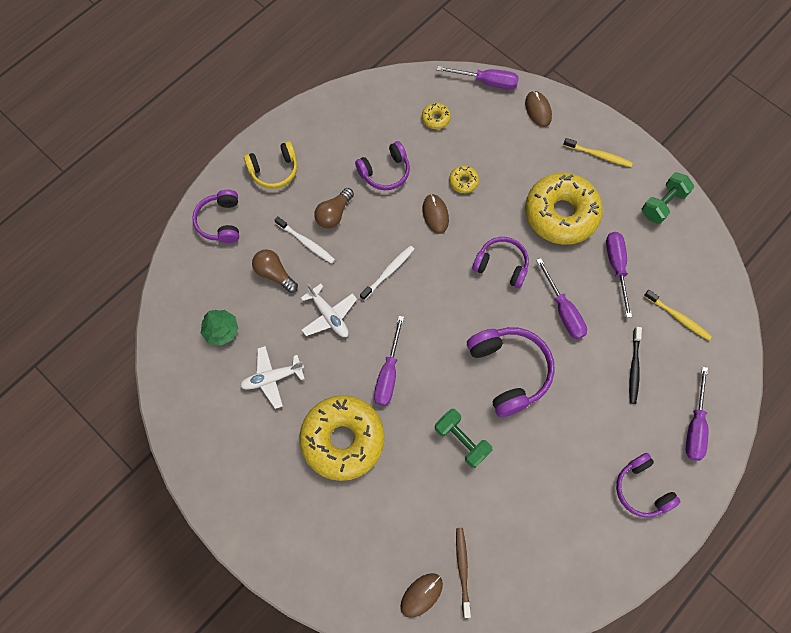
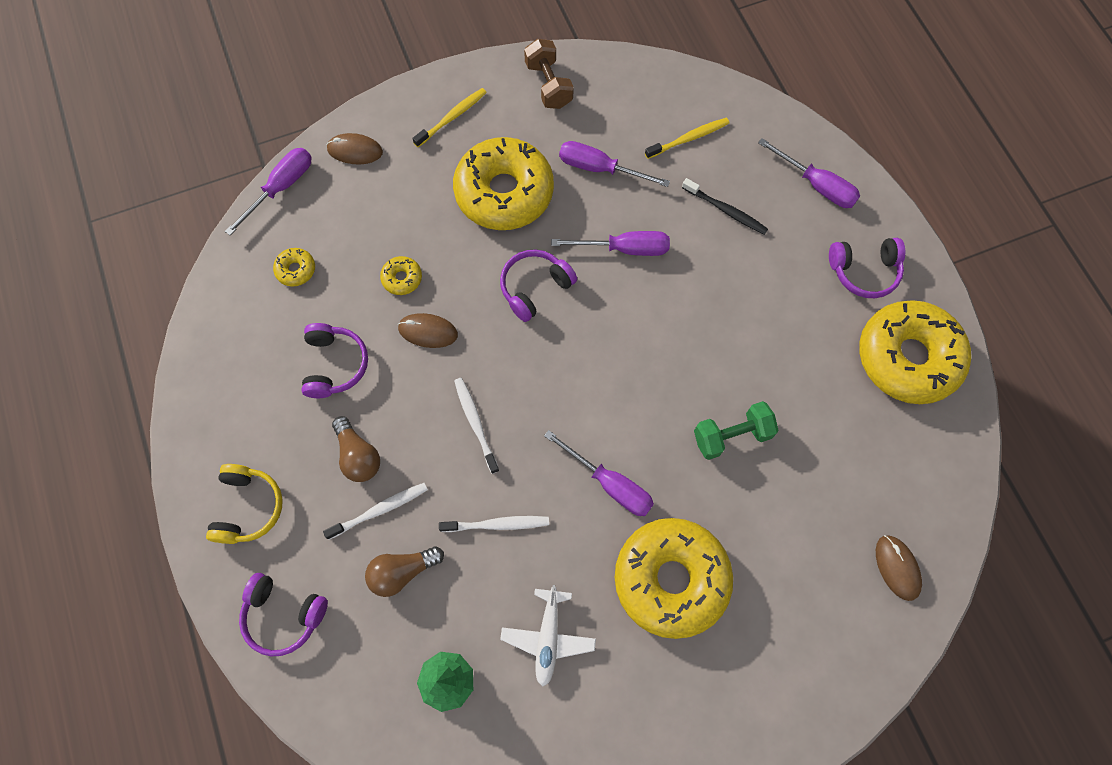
camera: 65 degrees left, 0 degrees up
(329, 315) = (497, 524): white plane -> white toothbrush
(462, 569) = (884, 506): brown toothbrush -> none
(509, 371) = (671, 343): purple headphones -> none
(588, 547) = (907, 358): none -> yellow donut
(663, 204) = (548, 85): green dumbbell -> brown dumbbell

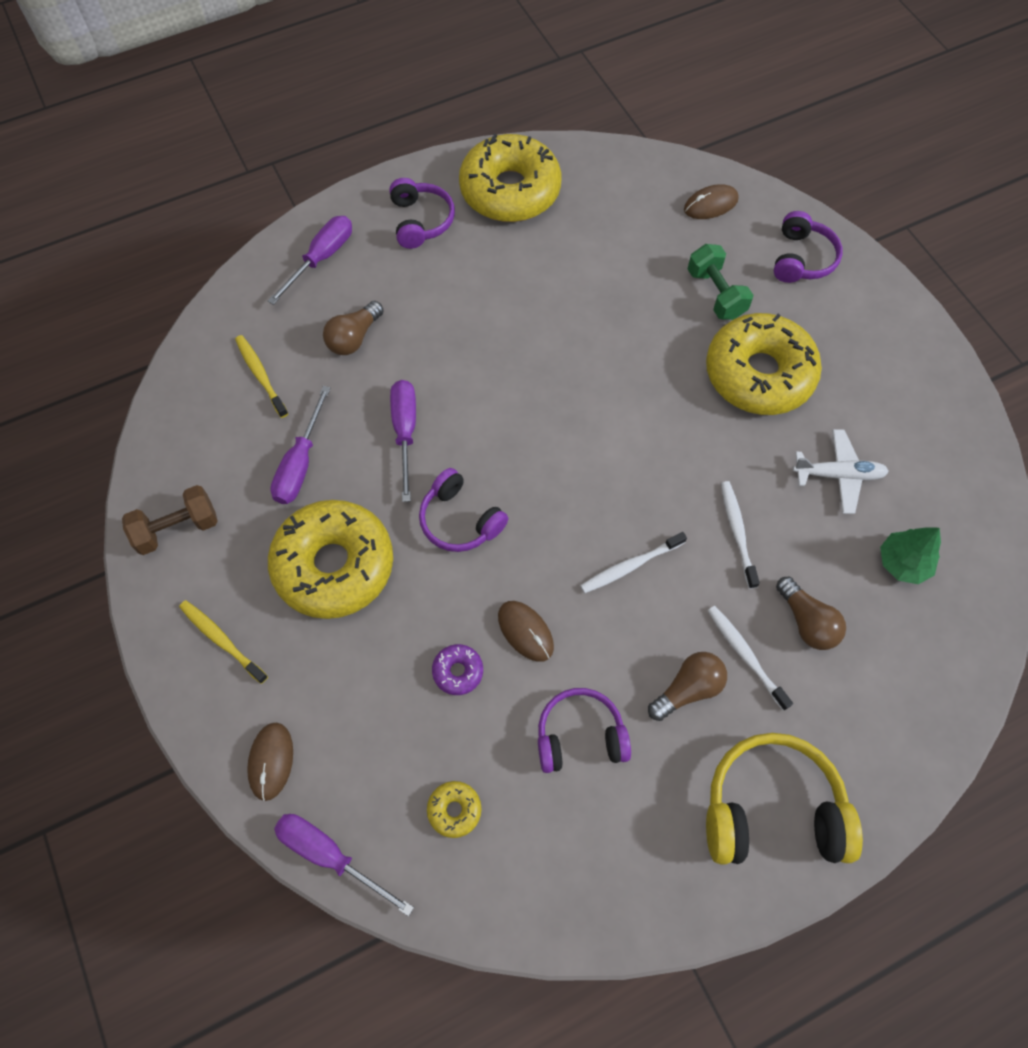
camera: 95 degrees left, 5 degrees down
(248, 507) = (772, 809): yellow headphones -> yellow headphones, size x1.53
(284, 615) = (881, 742): purple headphones -> purple headphones (801, 258)
(402, 278) = (458, 671): yellow donut -> purple donut
(428, 331) = (525, 631): brown mouse -> brown mouse turned 45 degrees counterclockwise
(610, 484) = (675, 431): purple screwdriver -> none
(726, 210) = (354, 338): black toothbrush -> brown light bulb
(731, 436) = (608, 328): green dumbbell -> green dumbbell (715, 294)

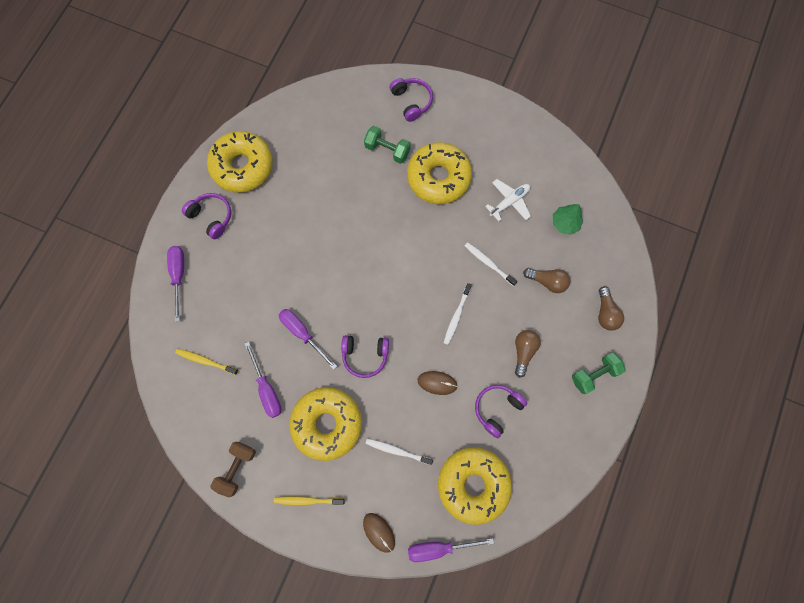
camera: 40 degrees left, 10 degrees up
(354, 338) = (234, 305): brown light bulb -> brown light bulb (605, 313)
(454, 810) = (473, 484): yellow donut -> yellow donut, size x2.50
(458, 671) = (424, 425): purple donut -> none
(710, 204) = (347, 102): brown mouse -> none
(745, 655) = (534, 317): white toothbrush -> white toothbrush (397, 451)
(772, 809) = (594, 374): yellow headphones -> green dumbbell

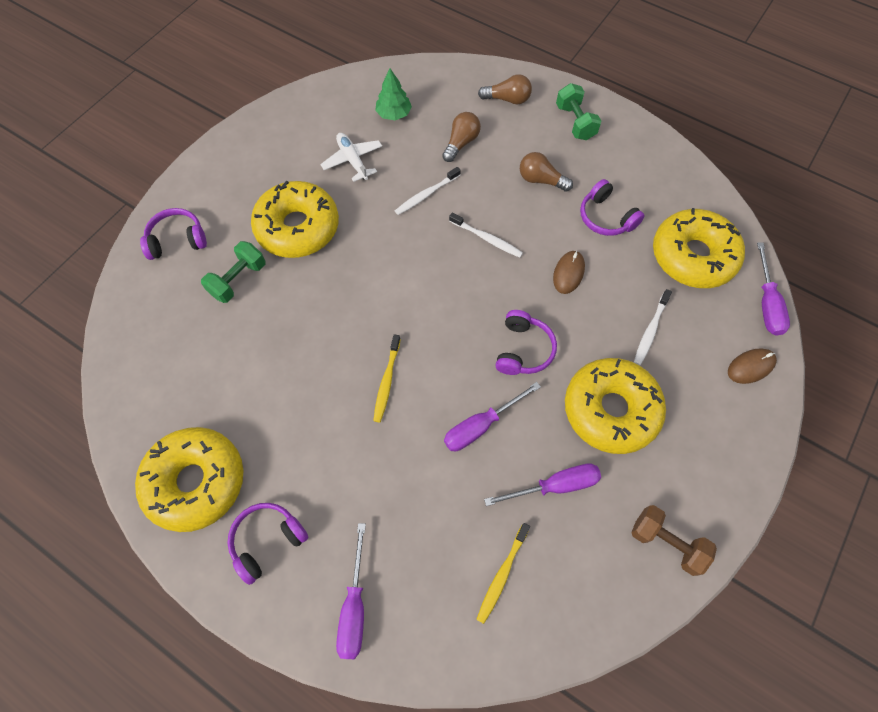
camera: 80 degrees left, 10 degrees down
(179, 276) = (354, 606): purple screwdriver -> purple screwdriver turned 90 degrees counterclockwise
(307, 500) = (711, 449): yellow toothbrush -> yellow toothbrush (387, 381)

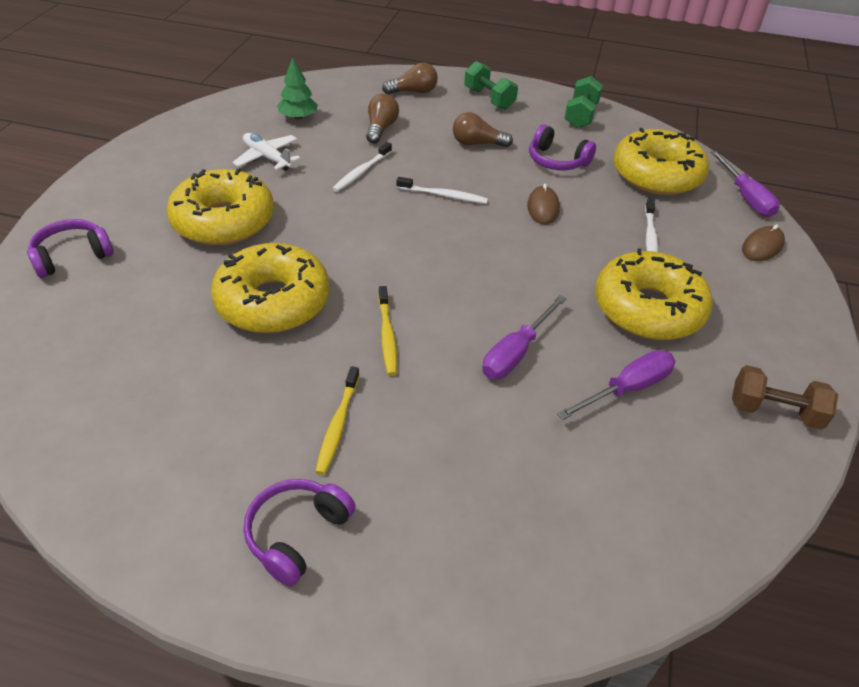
camera: 20 degrees left, 20 degrees down
(196, 481) = (172, 493): yellow donut -> yellow donut (273, 301)
(238, 280) = (164, 278): green dumbbell -> green dumbbell (581, 115)
(354, 606) = (446, 577): purple screwdriver -> none
(502, 575) = (614, 490): yellow toothbrush -> yellow toothbrush (338, 425)
(523, 350) = (528, 277): purple headphones -> none

